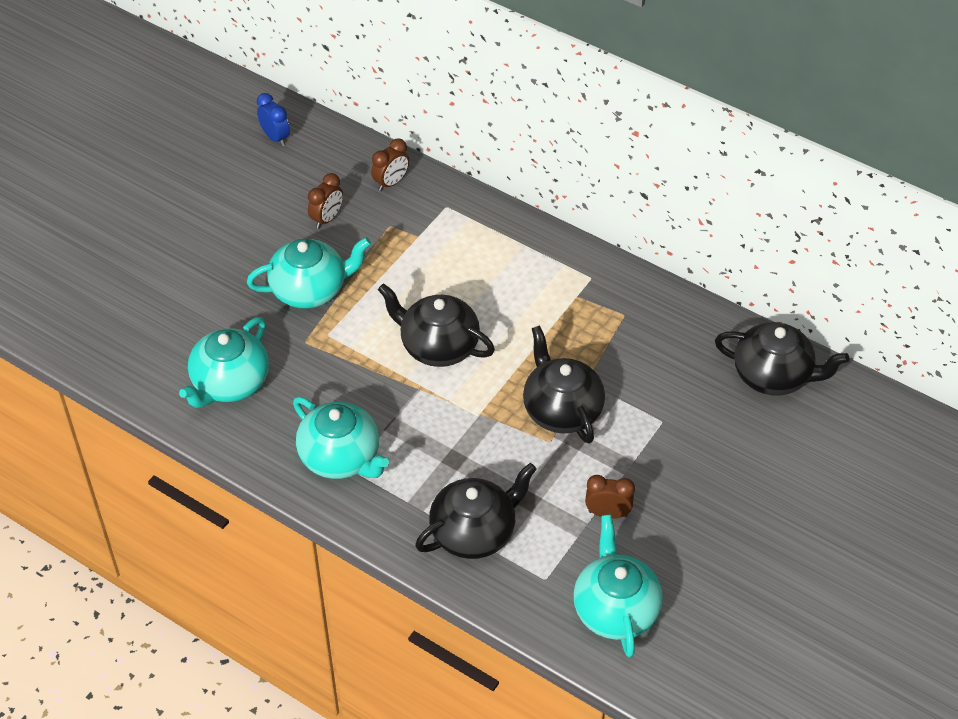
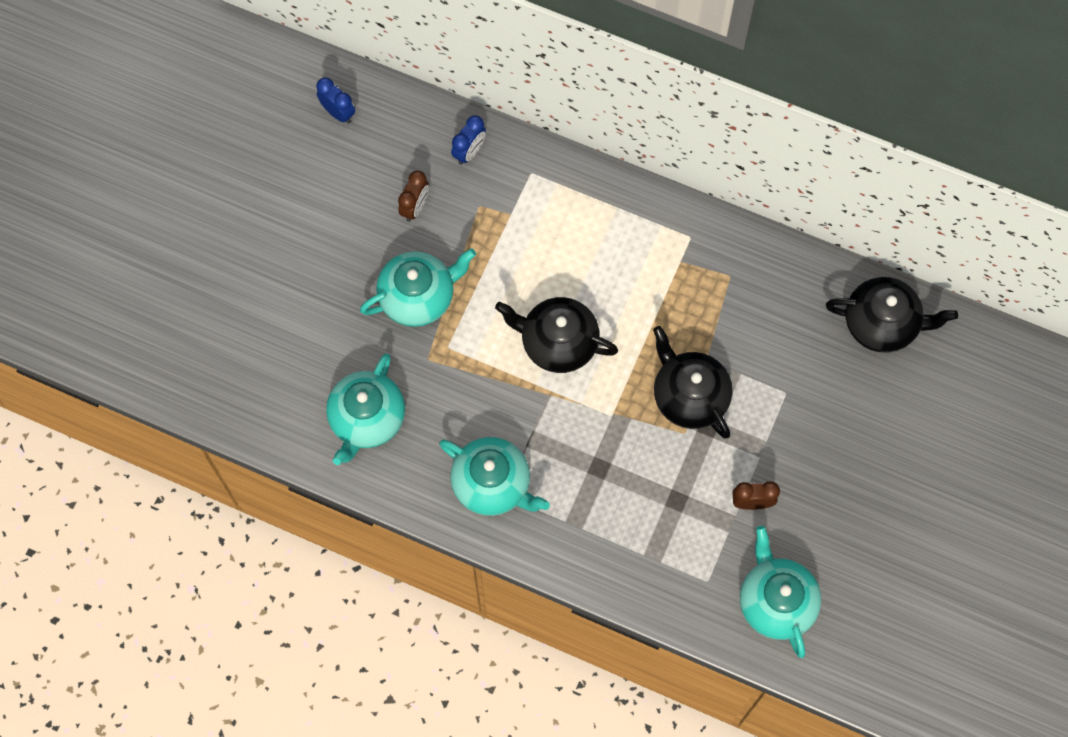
camera: 10 degrees left, 20 degrees up
(391, 183) = (469, 152): brown clock -> blue clock
(474, 532) = (633, 544): black teapot -> none

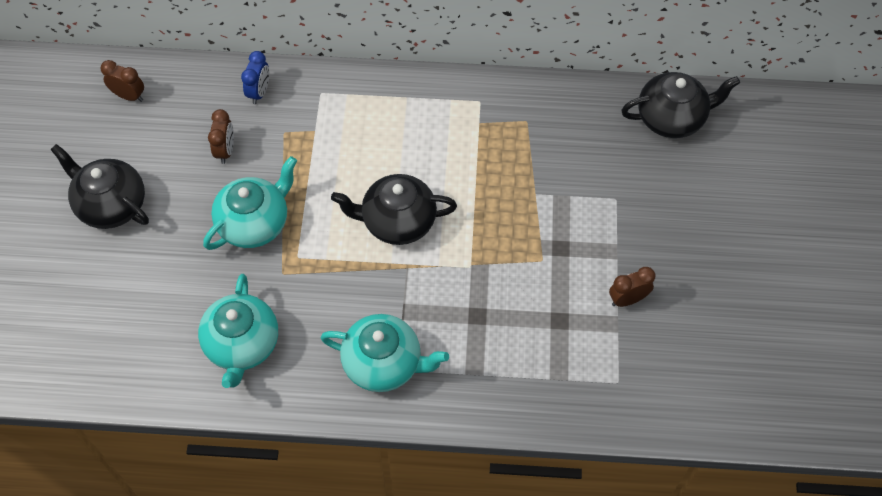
camera: 20 degrees left, 10 degrees down
(338, 112) = (129, 96): blue clock -> brown clock
(689, 396) = (533, 228): black teapot -> black teapot (111, 205)
(776, 602) = (687, 379): turquoise teapot -> none

